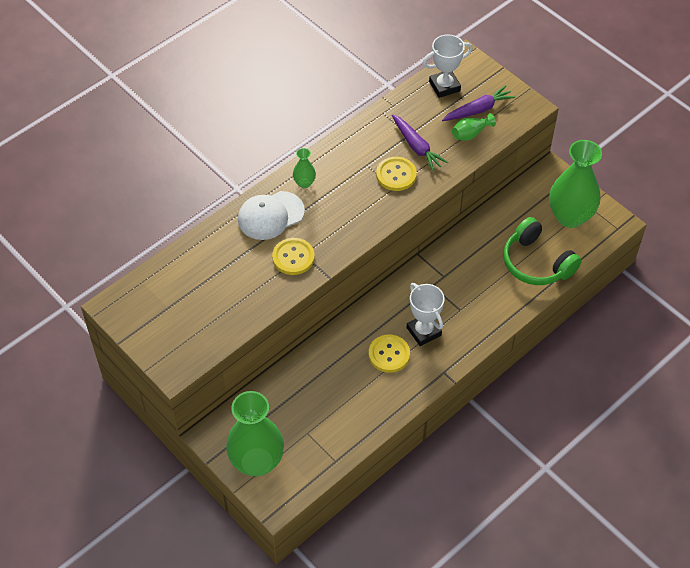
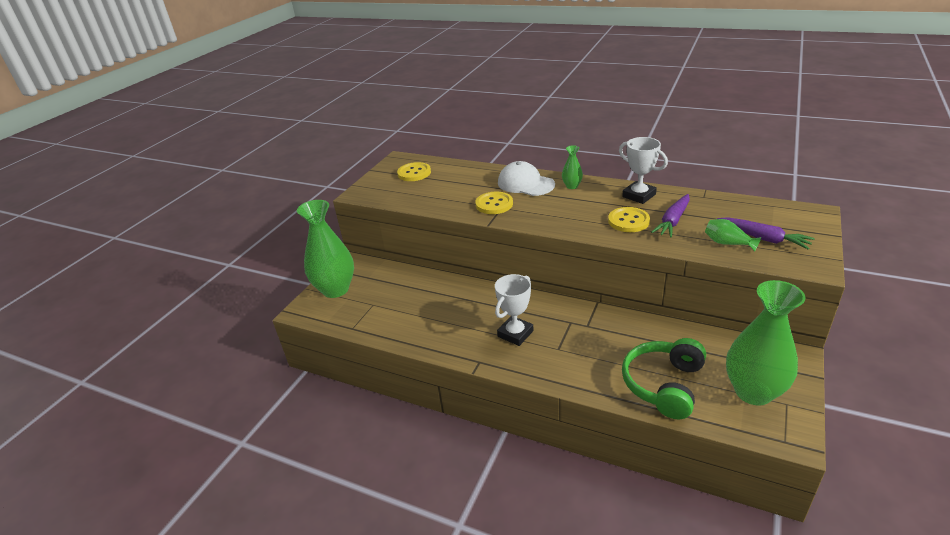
camera: 70 degrees right, 20 degrees down
(389, 354) = (476, 321): yellow button -> yellow button (414, 173)
(444, 86) = (763, 213): white trophy -> white trophy (639, 196)

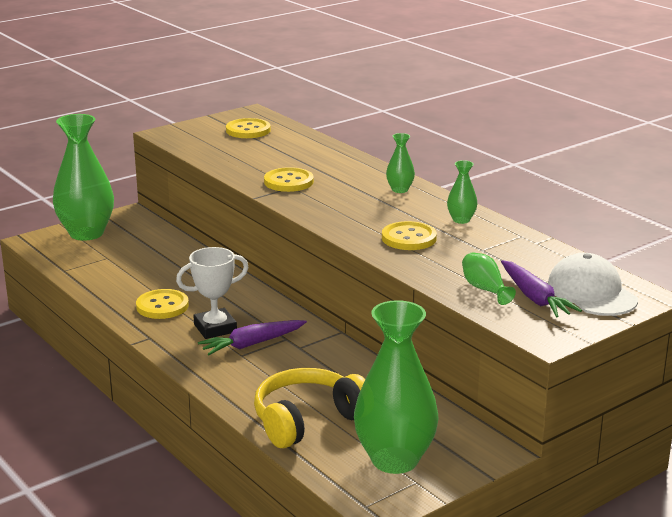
camera: 25 degrees right, 10 degrees down
(458, 330) = (162, 306): none -> yellow button
(525, 184) = (352, 173): white cap -> white cap (591, 293)
(639, 196) = (461, 220): white trophy -> green vase
(663, 385) = (307, 420): green headphones -> yellow headphones
(673, 221) = (459, 253): purple carrot -> purple carrot (252, 344)

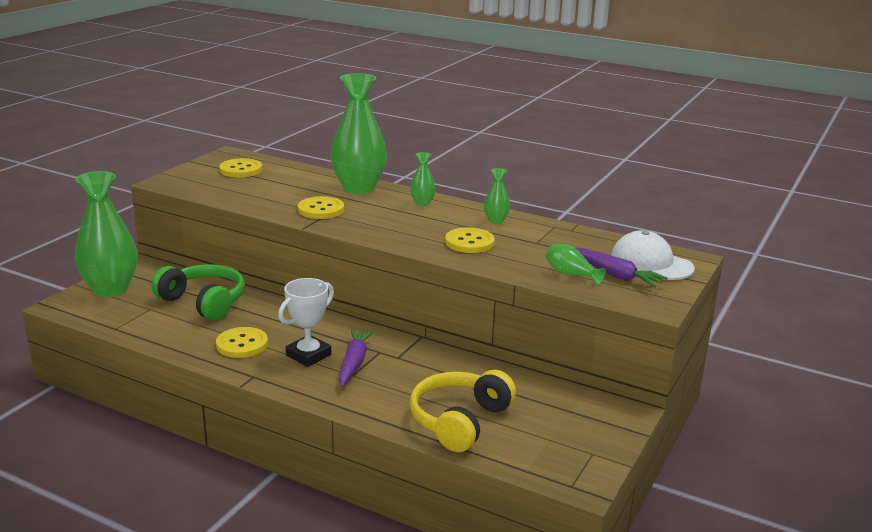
camera: 25 degrees left, 0 degrees up
(159, 260) = (204, 302): none -> green headphones
(252, 344) = (354, 363): purple carrot -> purple carrot turned 150 degrees clockwise
(394, 460) = (560, 438): green vase -> green vase (359, 188)

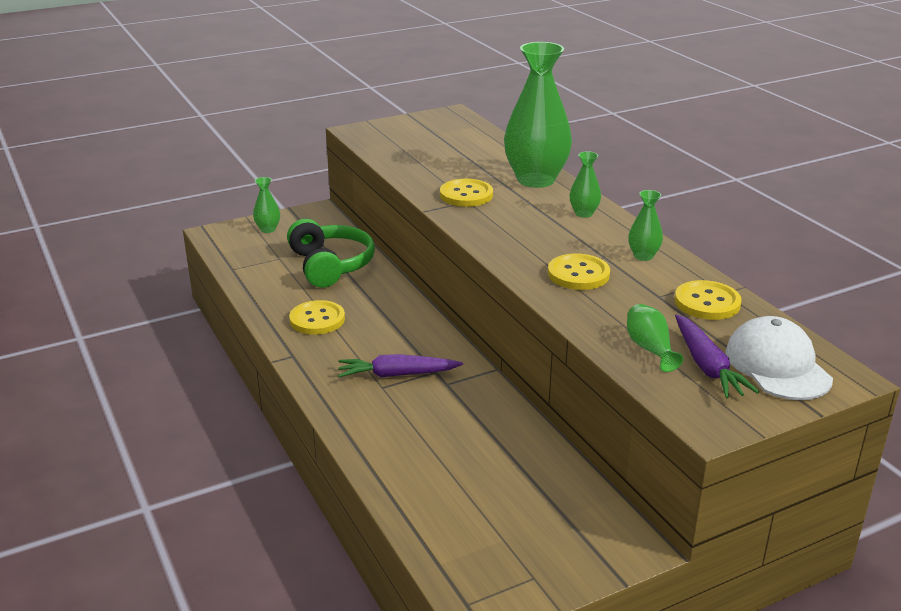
camera: 35 degrees right, 5 degrees up
(110, 289) = (268, 229): green vase -> green vase, size x0.44
(241, 170) = (442, 133): yellow button -> yellow button (707, 302)
(308, 355) = (364, 351): white trophy -> none
(354, 363) = (397, 375): purple carrot -> purple carrot turned 135 degrees counterclockwise
(459, 421) = (431, 478): yellow headphones -> none

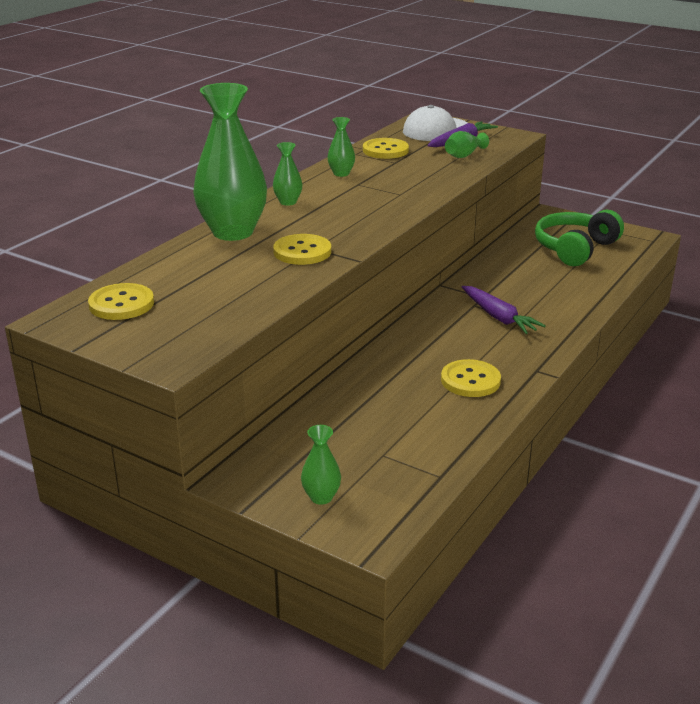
camera: 120 degrees left, 0 degrees up
(330, 265) = (364, 414): green headphones -> green headphones (575, 249)
(578, 274) = (397, 186): yellow button -> yellow button (121, 304)

